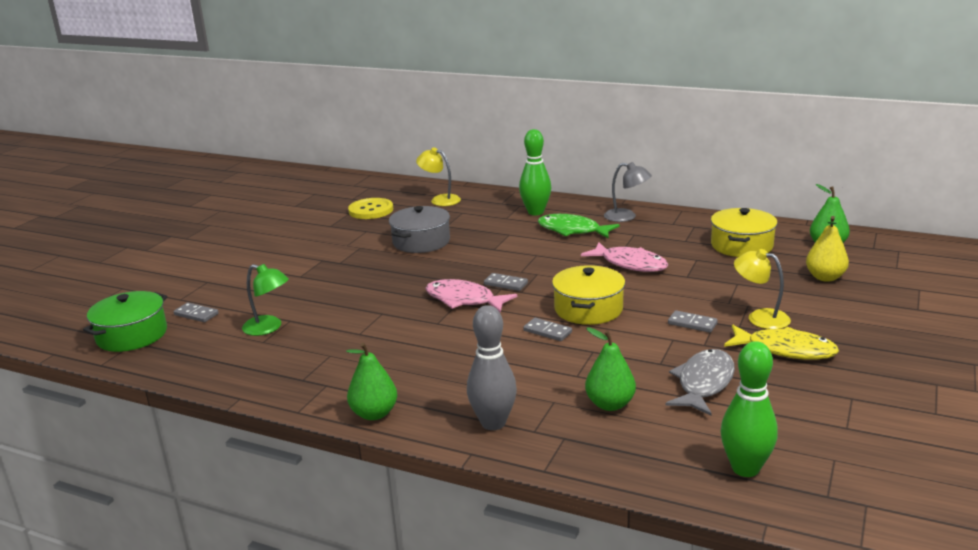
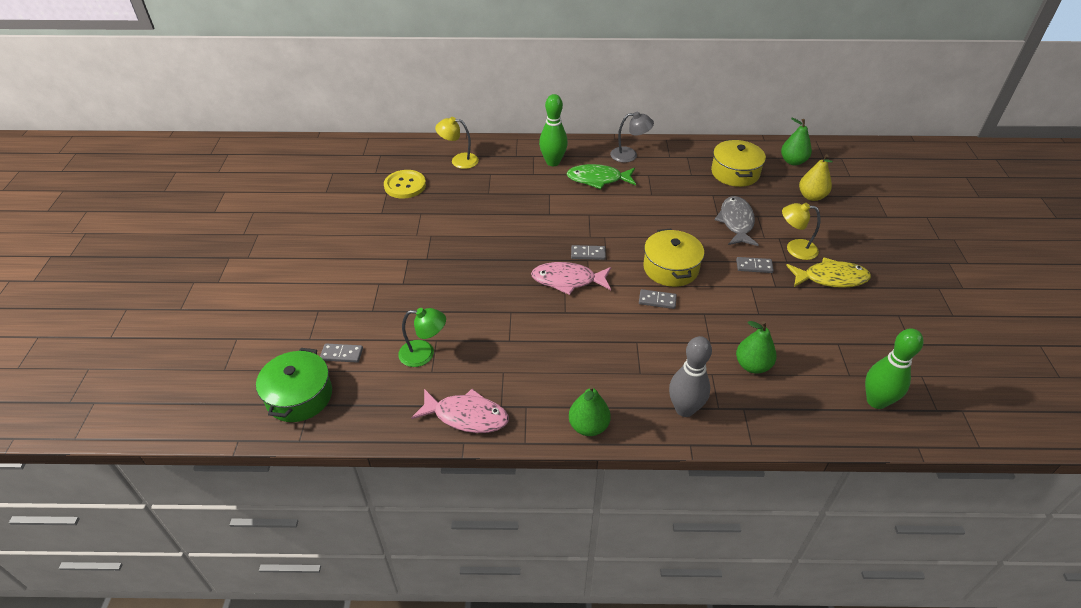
camera: 25 degrees left, 20 degrees up
(421, 242) = (481, 217): grey pot -> none
(630, 264) = (668, 210): pink fish -> pink fish (466, 416)
(703, 383) = (800, 326): grey fish -> grey fish (736, 222)

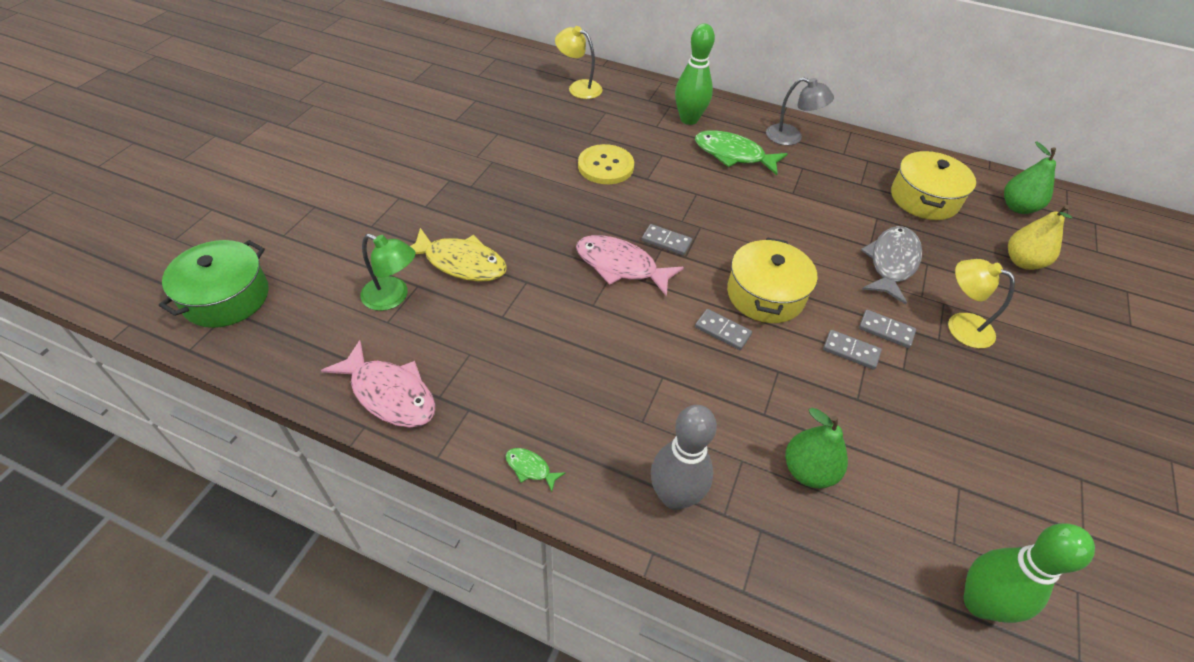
camera: 20 degrees right, 5 degrees up
(342, 354) = (304, 265): grey domino -> grey domino (851, 351)
(405, 185) = (500, 98): yellow button -> yellow button (605, 166)
(588, 426) = (530, 468): green pear -> green fish
(831, 278) = (996, 386): yellow fish -> yellow fish (461, 263)

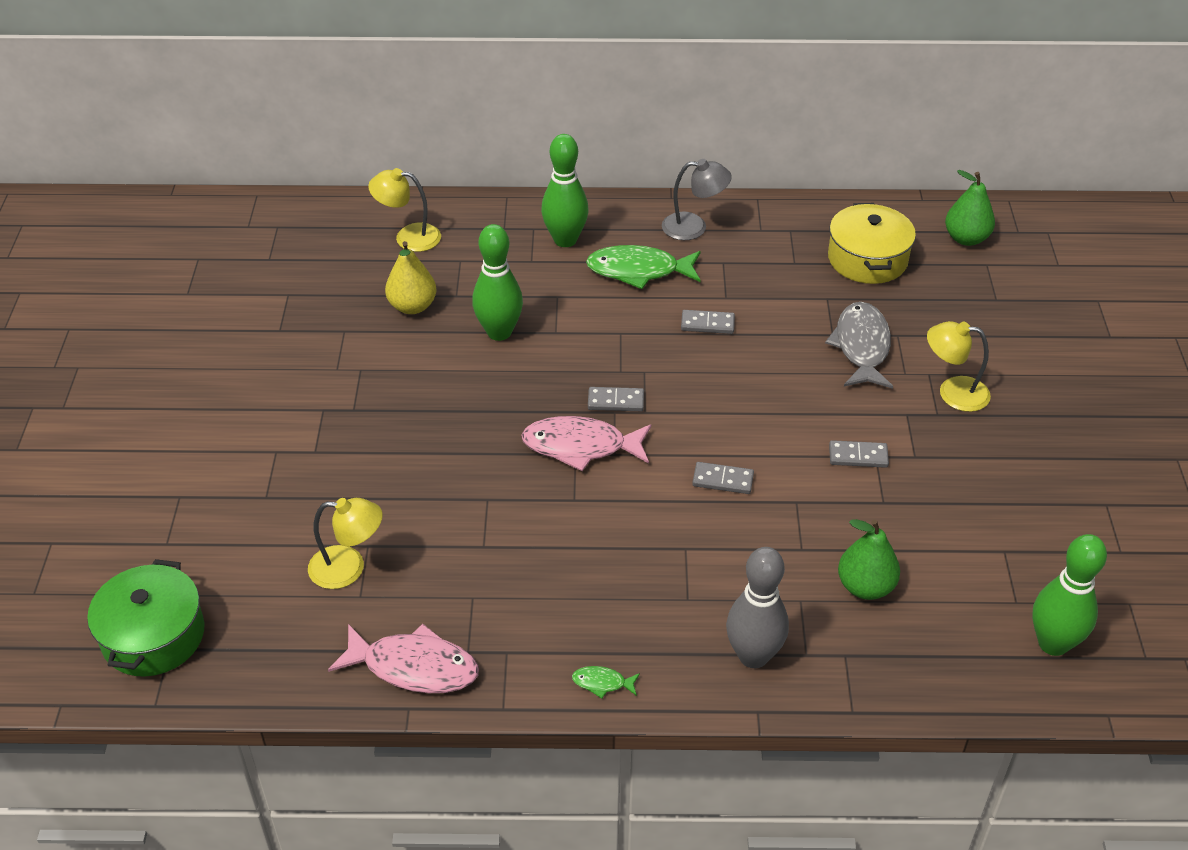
camera: 20 degrees left, 5 degrees down
(393, 297) = (348, 568): green lamp -> yellow lamp
(461, 263) = (401, 503): yellow fish -> none
(605, 166) = (499, 332): yellow button -> green bowling pin
(765, 294) = (748, 426): yellow pot -> none
(886, 330) = (883, 423): grey domino -> grey domino (707, 324)
(1022, 262) = (990, 301): yellow pear -> yellow pear (412, 306)

